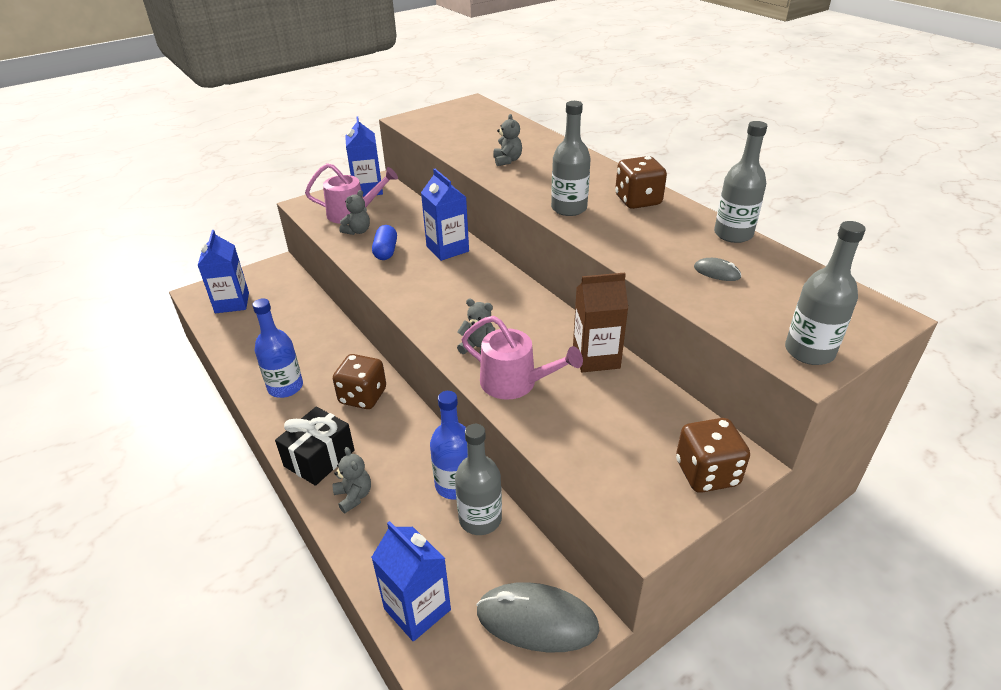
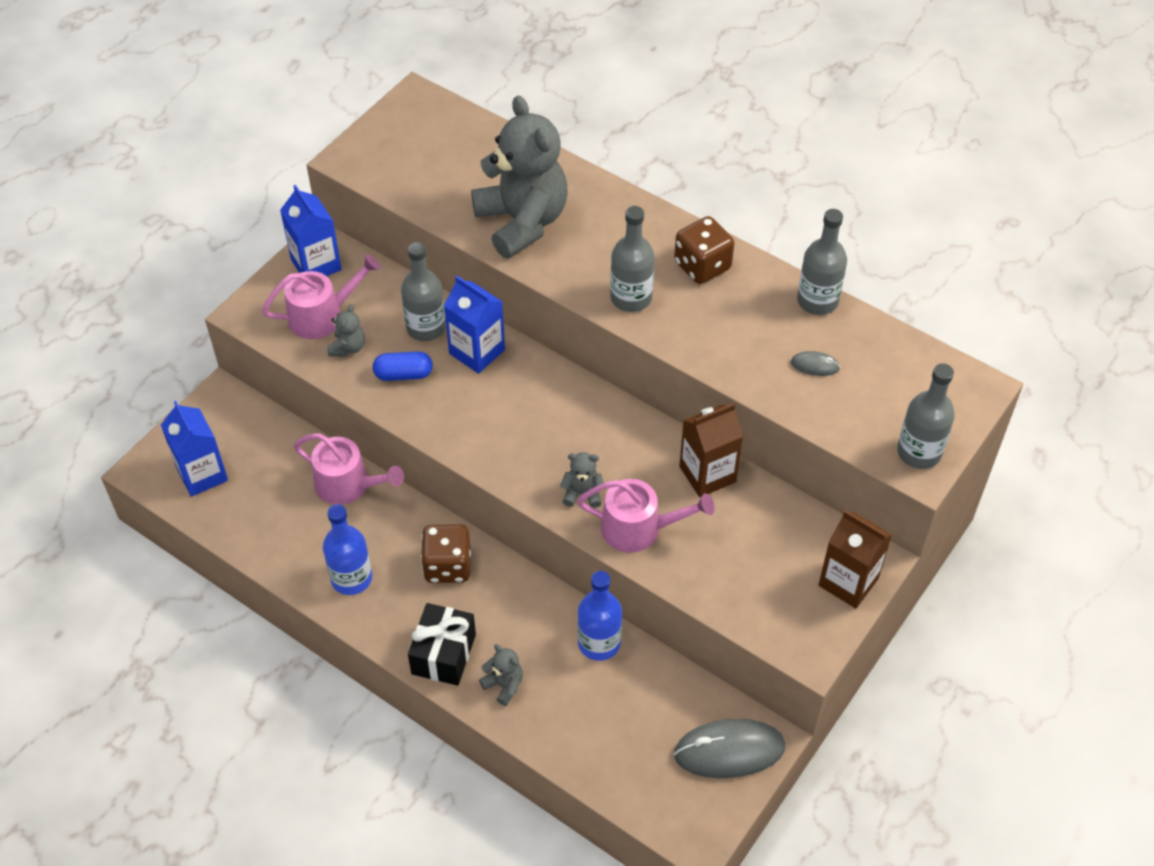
camera: 20 degrees left, 15 degrees up
(324, 329) = (348, 485): none -> pink watering can
(386, 251) = (403, 374): blue capsule -> blue capsule turned 75 degrees counterclockwise
(417, 609) = (621, 774): blue carton -> none
(480, 519) = (639, 671): grey bottle -> grey bottle (426, 327)
(507, 160) = (522, 222): grey teddy bear -> grey teddy bear, size x2.47
(707, 473) = (848, 582): brown dice -> brown carton

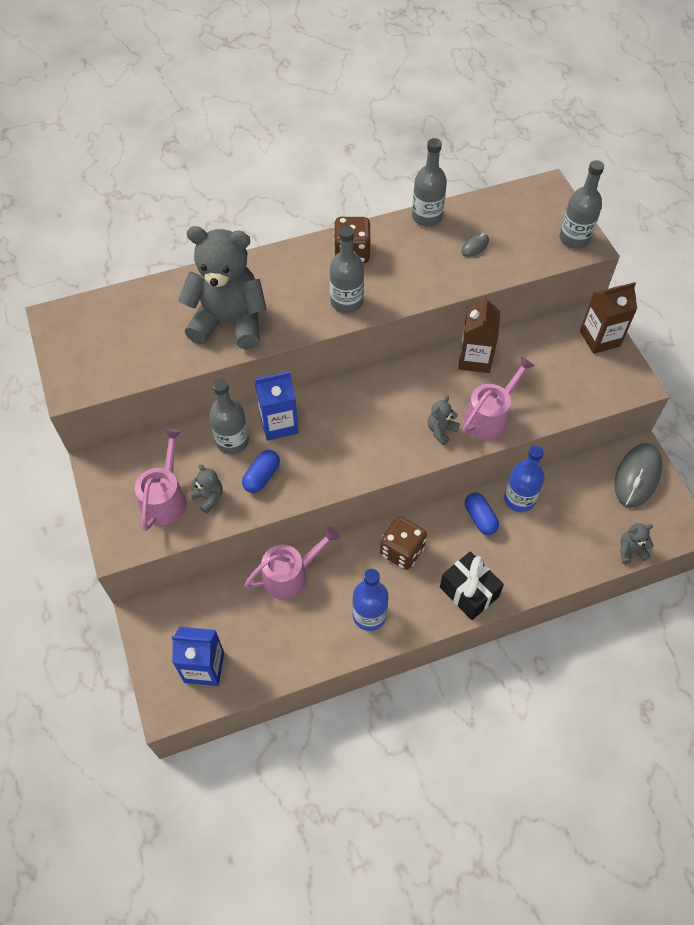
camera: 55 degrees left, 5 degrees up
(316, 265) = (114, 477): blue carton -> none
(504, 685) = (515, 570): grey teddy bear -> grey teddy bear (630, 551)
(544, 617) = (480, 518): none -> blue capsule

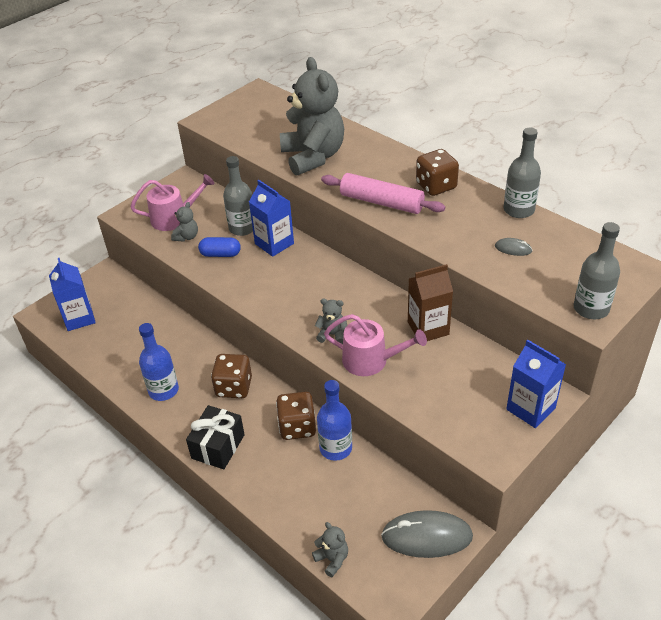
camera: 65 degrees right, 15 degrees down
(290, 575) = (176, 331): pink watering can -> none
(346, 302) = (381, 202): grey bottle -> pink rolling pin
(480, 518) = (297, 427): blue capsule -> brown dice
(600, 338) = (530, 408): brown carton -> blue carton

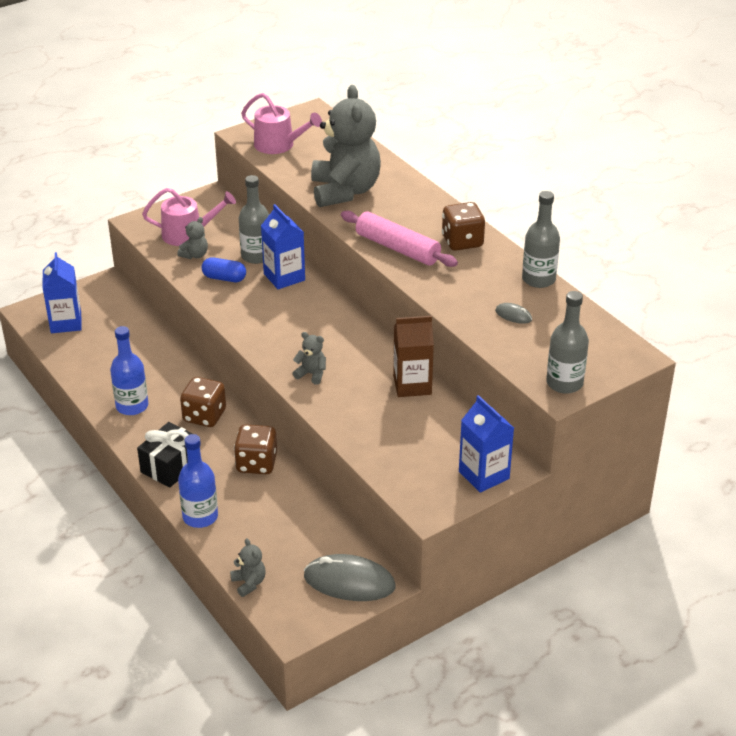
camera: 10 degrees right, 5 degrees down
(335, 448) = (288, 489): blue bottle -> blue bottle (200, 517)
(370, 360) = (340, 404): pink watering can -> pink watering can (278, 145)

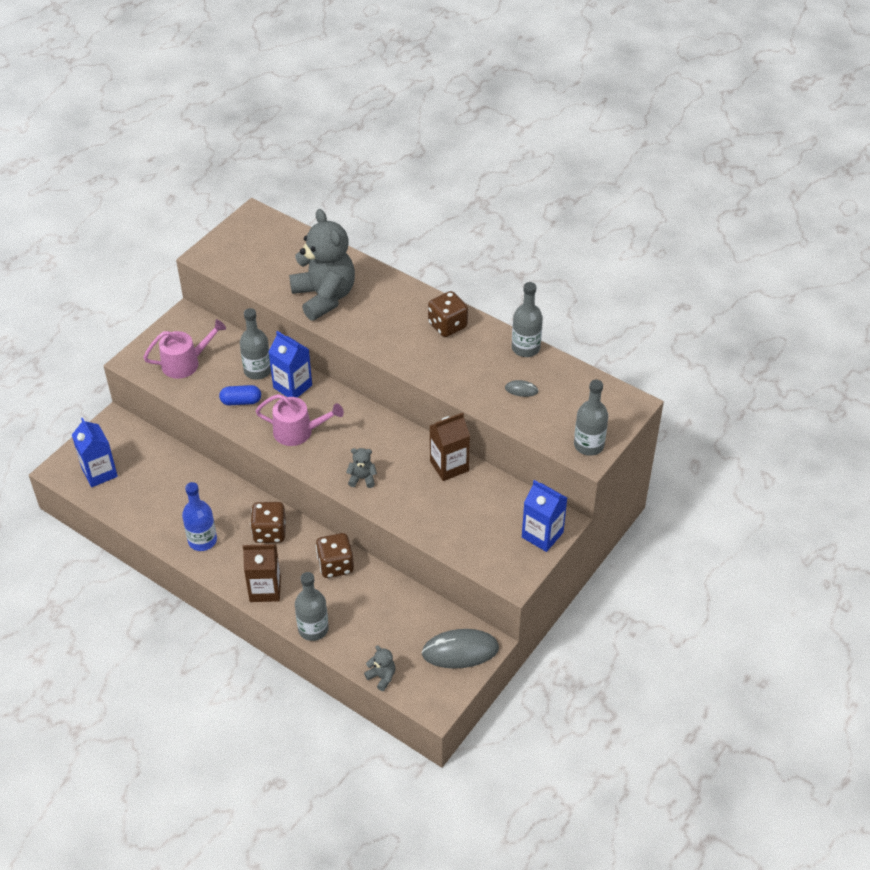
camera: 20 degrees left, 10 degrees up
(170, 466) = (265, 589): black gift -> brown carton
(195, 255) = (203, 384): grey teddy bear -> none
(200, 517) = (313, 629): blue bottle -> grey bottle
(278, 145) = (242, 260): pink watering can -> pink watering can (298, 431)
(397, 248) = (397, 346): pink rolling pin -> none

